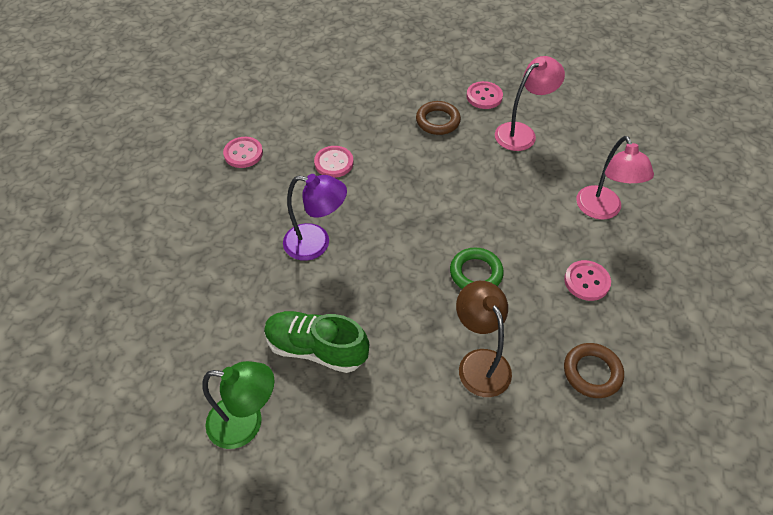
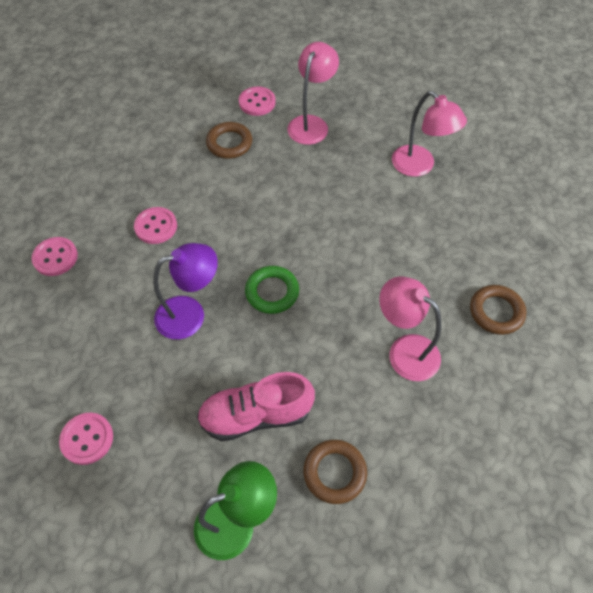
camera: 30 degrees left, 5 degrees up
(316, 349) = (256, 415): green shoe -> pink shoe
(350, 430) = (334, 472): none -> brown ring
(476, 273) = (352, 272): green ring -> green ring (272, 292)
(479, 362) = (404, 350): brown lamp -> pink lamp
(586, 281) = (445, 235): pink button -> pink button (87, 439)

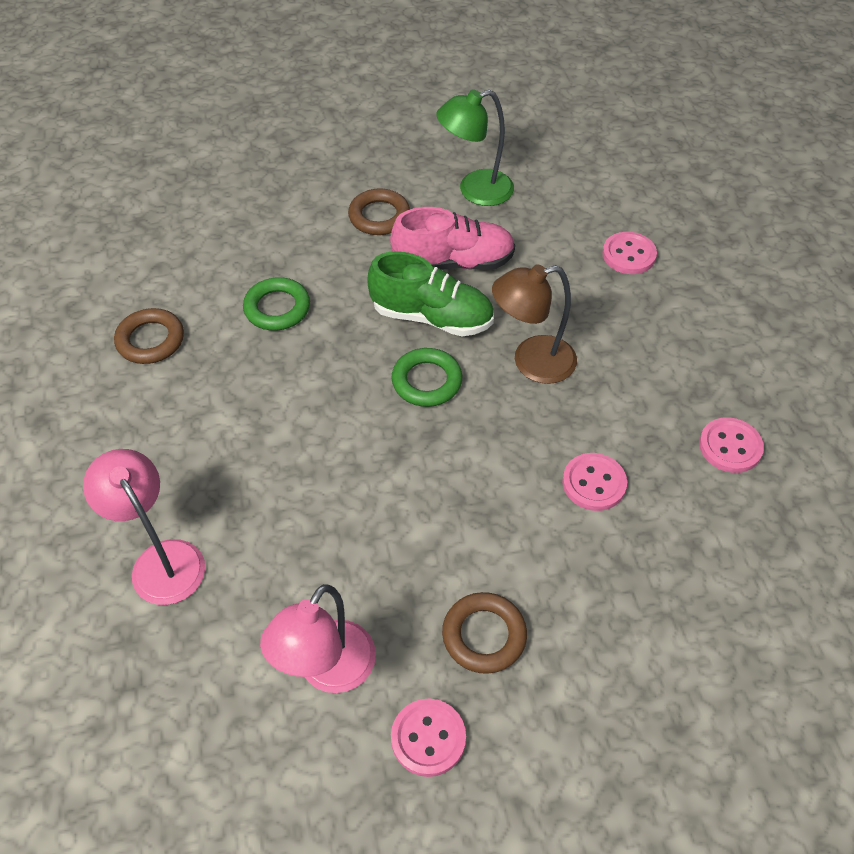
camera: 175 degrees left, 5 degrees down
(190, 314) = (531, 362): purple lamp -> brown lamp
(272, 351) = (432, 317): none -> green shoe
(404, 350) = (277, 308): pink lamp -> green ring

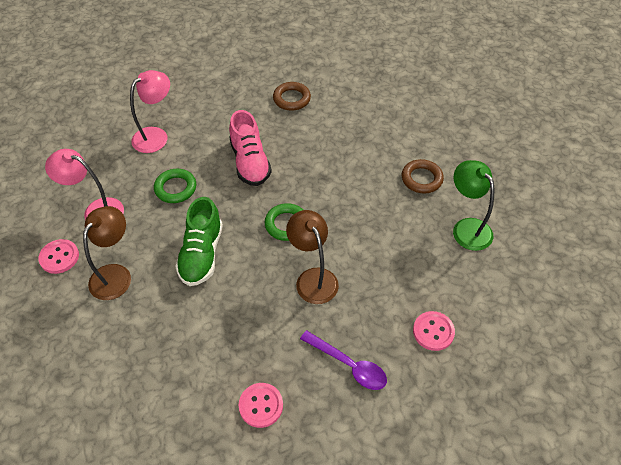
camera: 80 degrees right, 0 degrees up
(277, 308) = (328, 145): green ring -> green ring (175, 188)
(432, 317) = (339, 219): green shoe -> green shoe (202, 254)
(453, 263) = (391, 224): pink shoe -> pink shoe (250, 162)
(484, 635) = (115, 274): brown ring -> brown lamp
(594, 483) = (221, 321): pink button -> none
(672, 344) = (348, 365): none -> purple spoon

